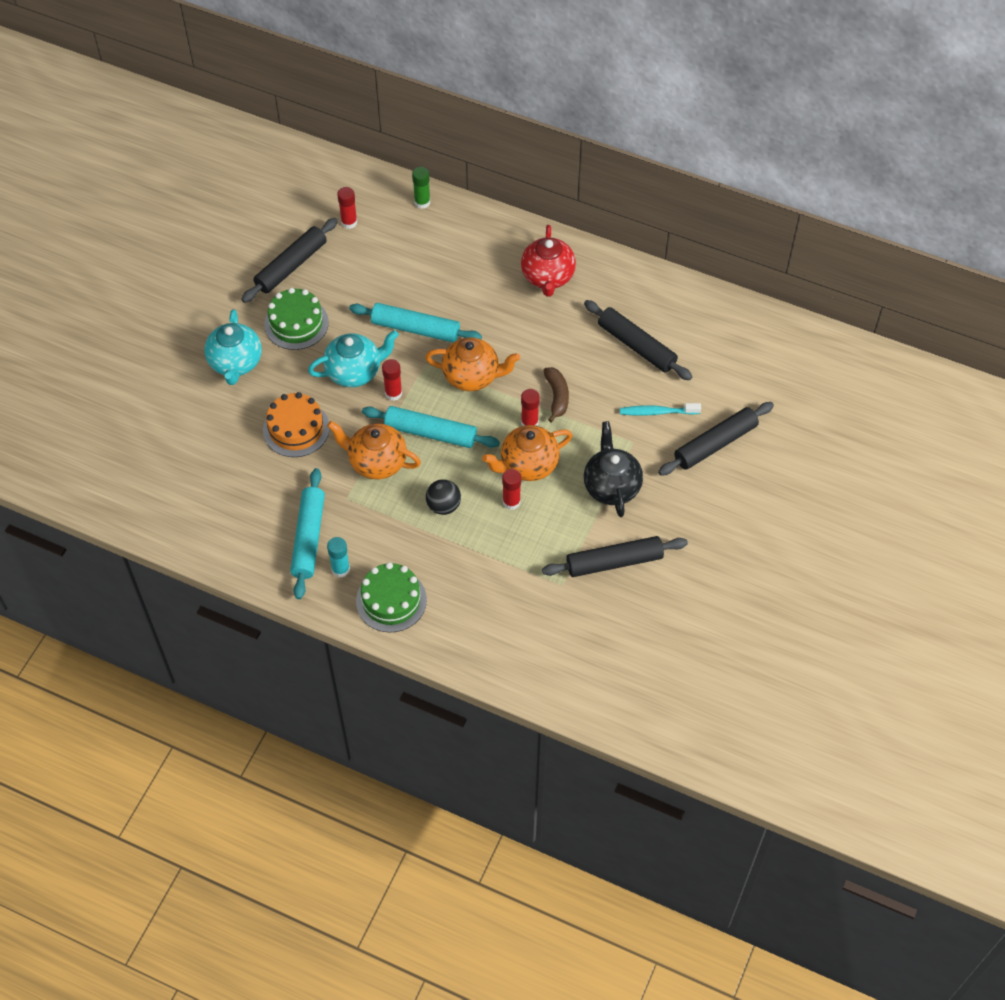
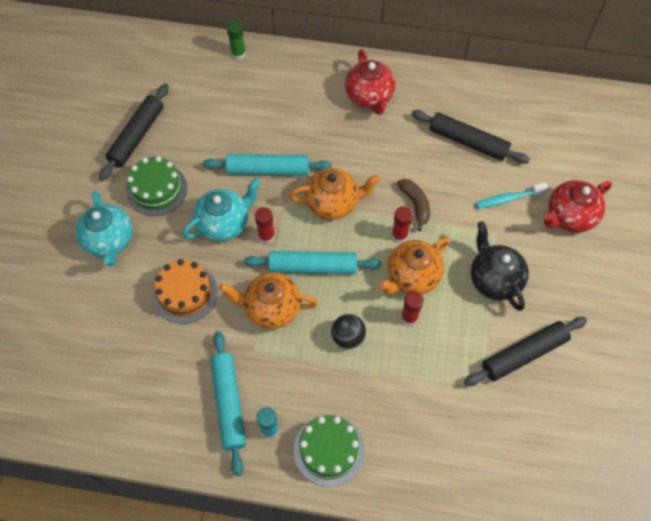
camera: 15 degrees left, 5 degrees up
(349, 222) = (178, 85): red glue stick -> none
(715, 444) = (569, 216): black rolling pin -> red teapot

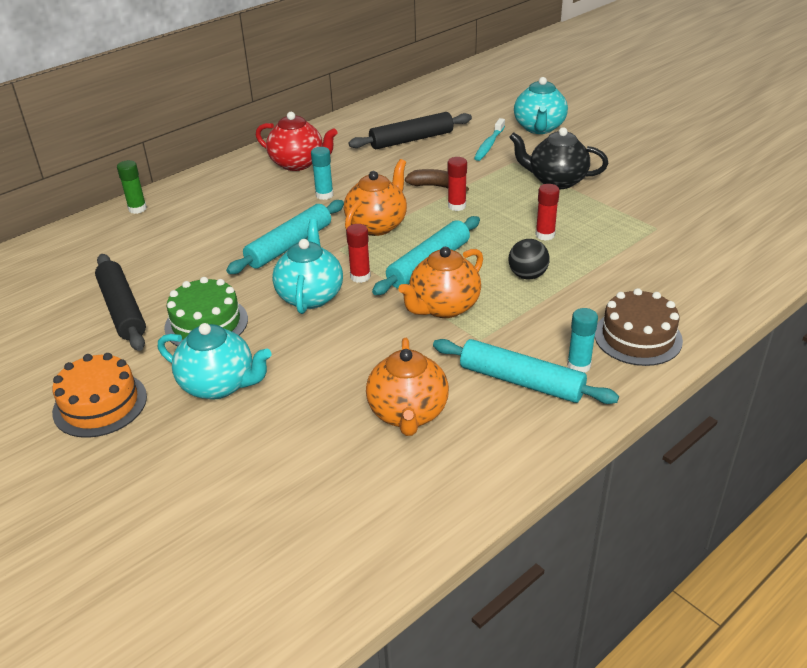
camera: 50 degrees left, 25 degrees down
(185, 293) = (356, 356): orange cake -> orange cake (100, 404)
(329, 450) = (637, 337): green cake -> brown cake
(343, 144) = (324, 195): none -> turquoise glue stick
(412, 277) = (506, 217): orange teapot -> orange teapot (408, 413)
(523, 354) = (642, 196): black rolling pin -> none
(569, 216) = (539, 128): red teapot -> turquoise teapot

